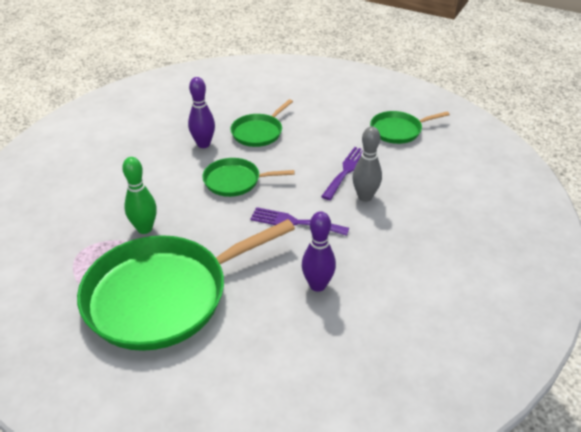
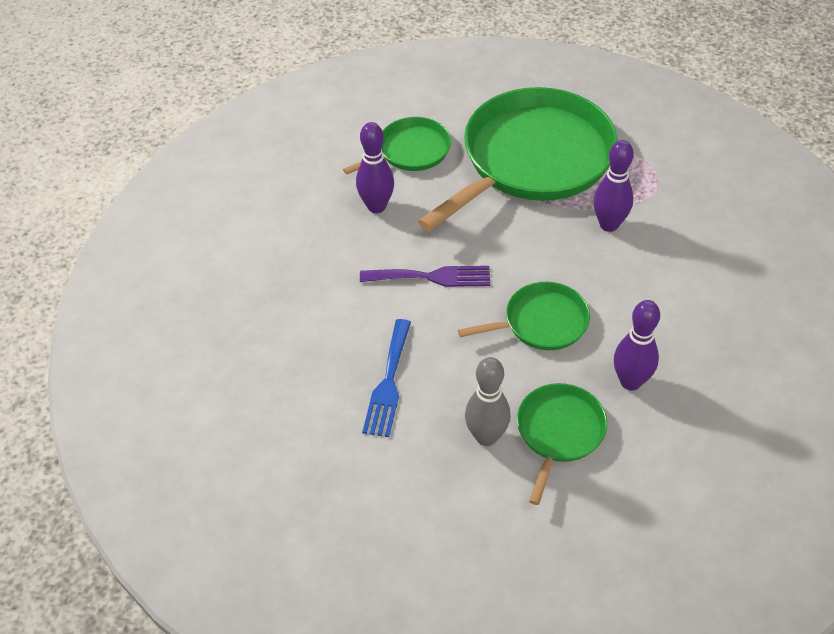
camera: 165 degrees right, 10 degrees up
(144, 228) = (609, 224): green bowling pin -> purple bowling pin
(346, 171) = (388, 383): purple fork -> blue fork
(365, 197) = (350, 340): grey bowling pin -> grey bowling pin (486, 437)
(398, 130) = (322, 502): green pan -> green pan (410, 151)

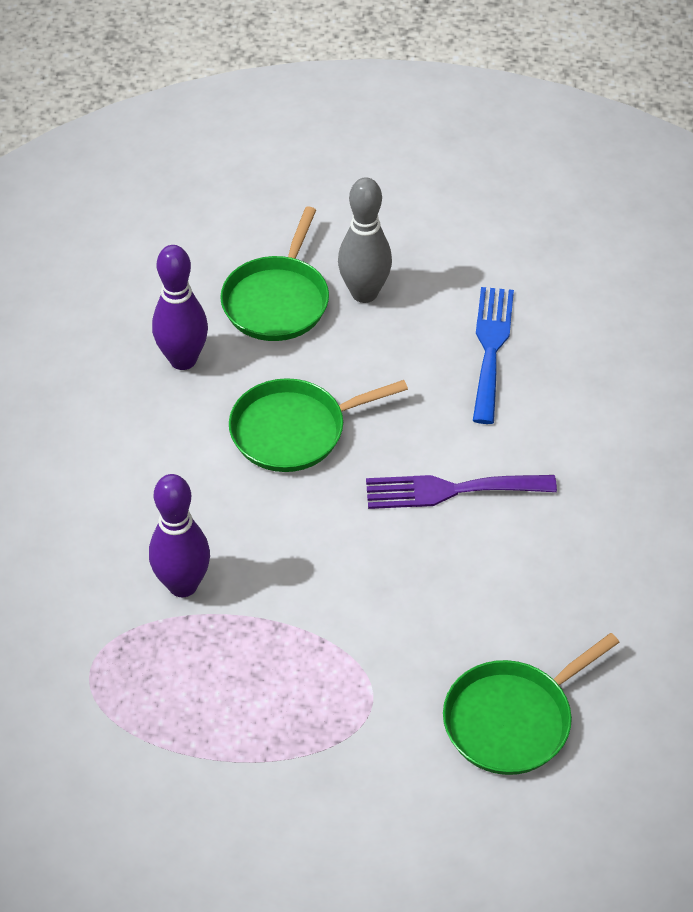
camera: 175 degrees right, 0 degrees up
(376, 206) = (552, 606): purple bowling pin -> none
(532, 159) = (299, 708): green pan -> none

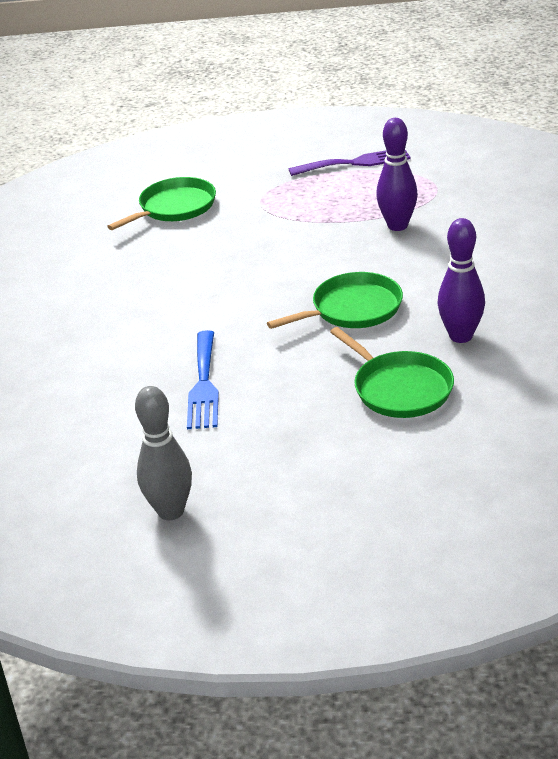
camera: 175 degrees right, 15 degrees down
(277, 300) = (399, 388): green pan -> green pan turned 135 degrees clockwise
(364, 293) = (323, 406): grey bowling pin -> grey bowling pin (171, 511)
(450, 490) = (226, 296): purple fork -> purple fork (355, 163)

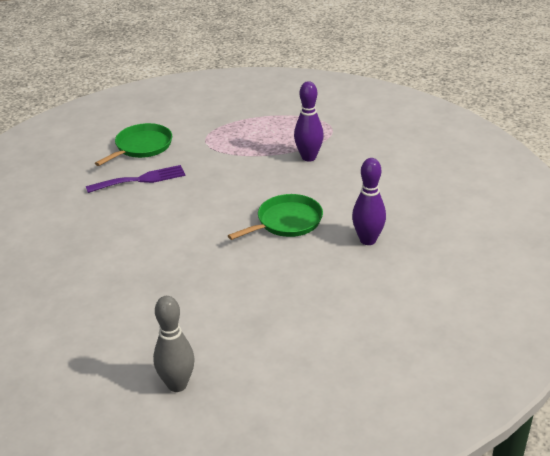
camera: 10 degrees left, 0 degrees up
(204, 384) = (186, 284): blue fork -> none
(355, 163) = (270, 110): purple fork -> purple fork (141, 179)
(399, 388) = (330, 281): green pan -> none

